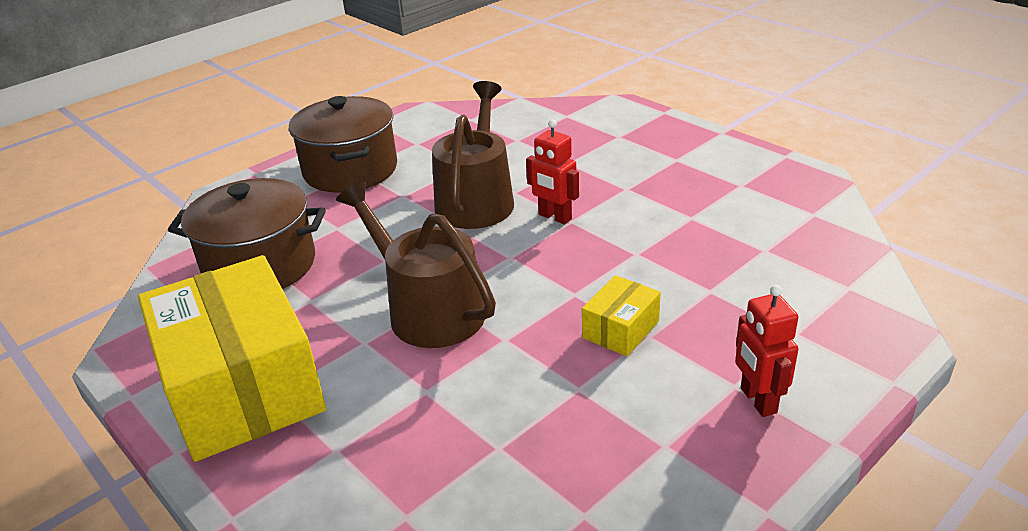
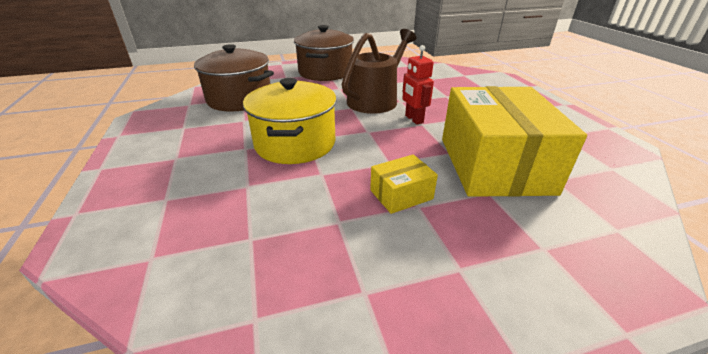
camera: 25 degrees right, 0 degrees up
(242, 387) = (165, 149): yellow box -> yellow box (494, 164)
(428, 310) = (295, 143): brown watering can -> yellow pot
(757, 400) = (472, 290): red robot -> none

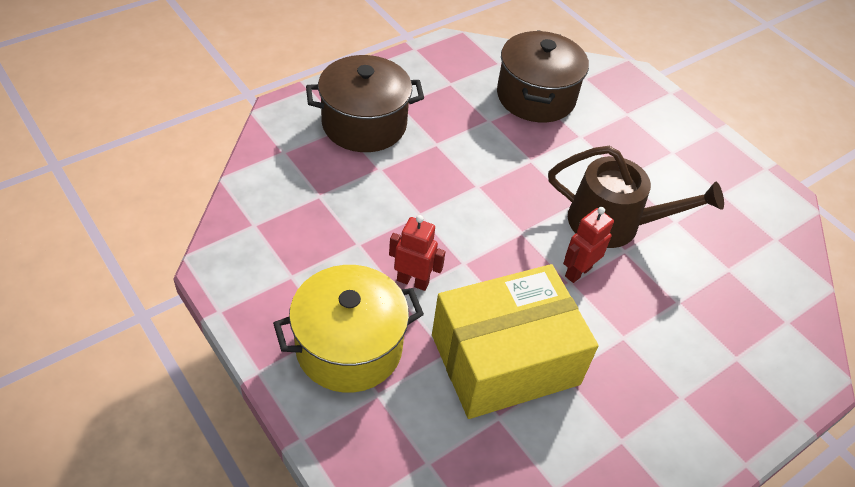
camera: 65 degrees right, 15 degrees up
(295, 143) = (463, 178): yellow pot -> yellow pot (349, 347)
(325, 72) = (672, 147): brown pot -> brown pot (364, 124)
(401, 194) = (413, 281): yellow box -> red robot

